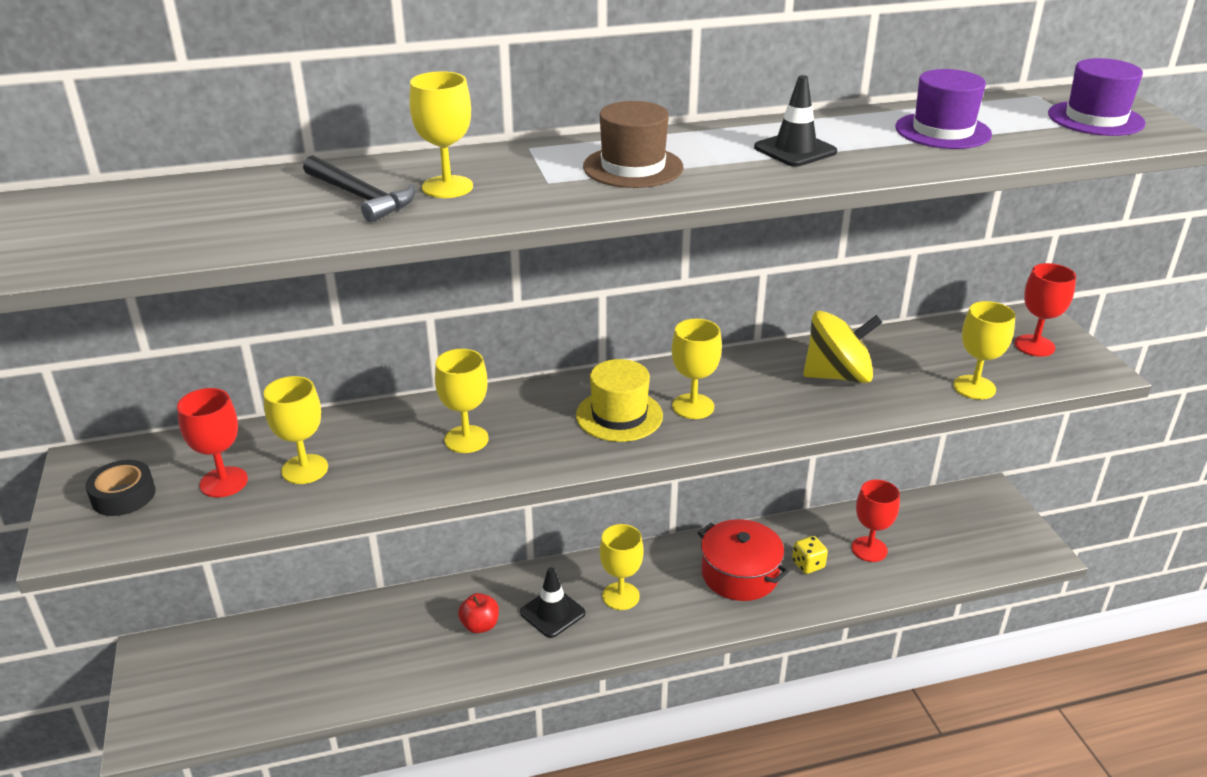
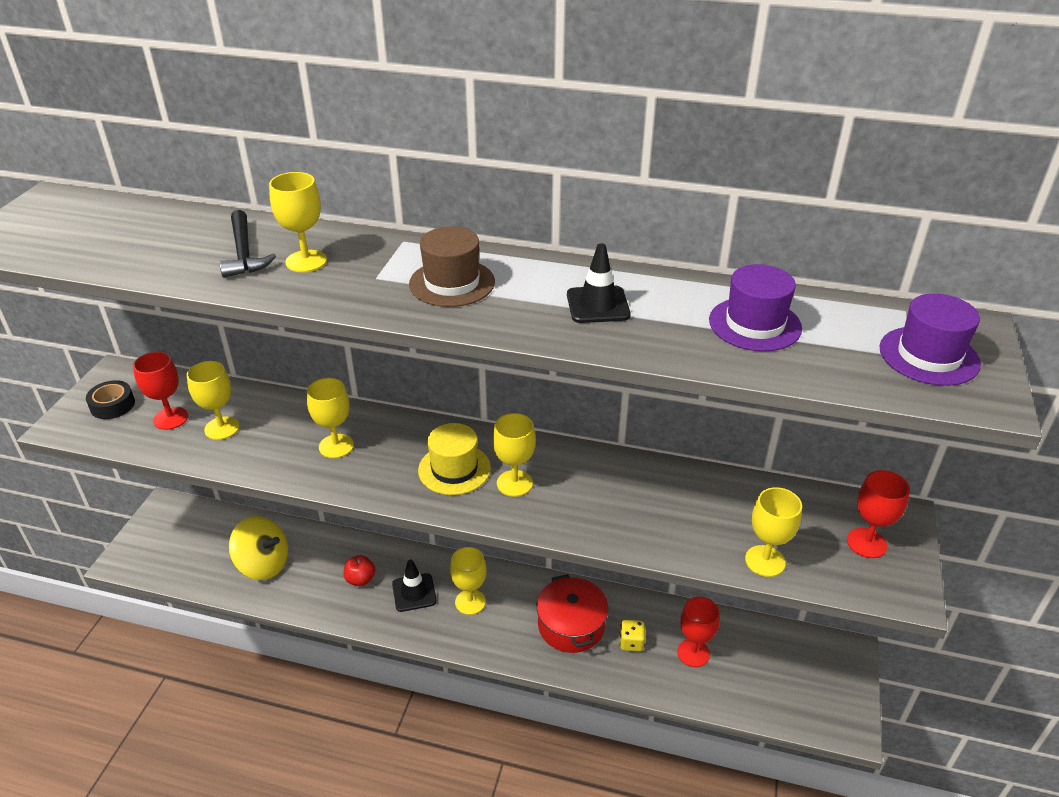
camera: 30 degrees right, 5 degrees up
(837, 375) = (655, 502): yellow spinning top -> yellow spinning top (263, 564)

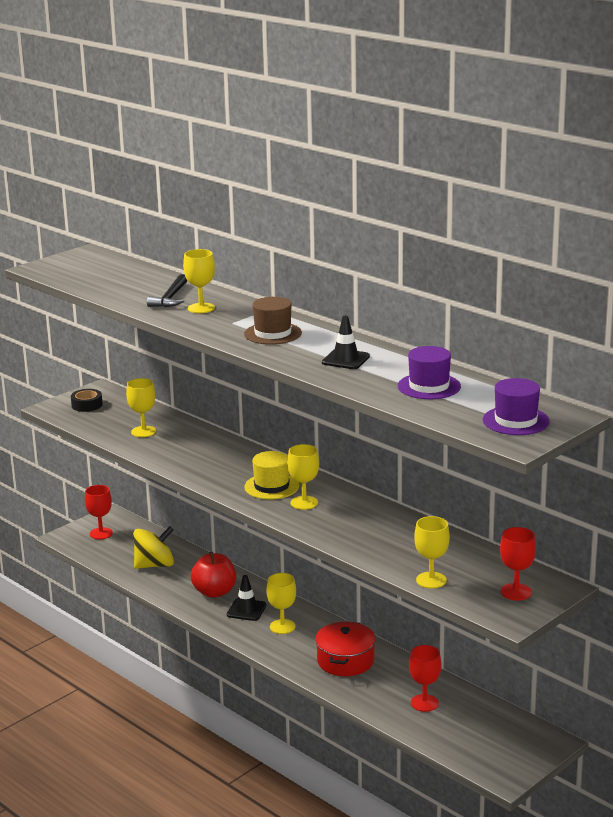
camera: 30 degrees right, 15 degrees down
(170, 418) = (116, 419): red goblet -> red goblet (101, 533)
(263, 564) = (154, 565): yellow spinning top -> yellow spinning top turned 75 degrees counterclockwise
(336, 446) = (206, 457): yellow goblet -> none
(360, 579) = (214, 592): red apple -> red apple, size x1.75
(631, 642) = (382, 683): yellow dice -> none

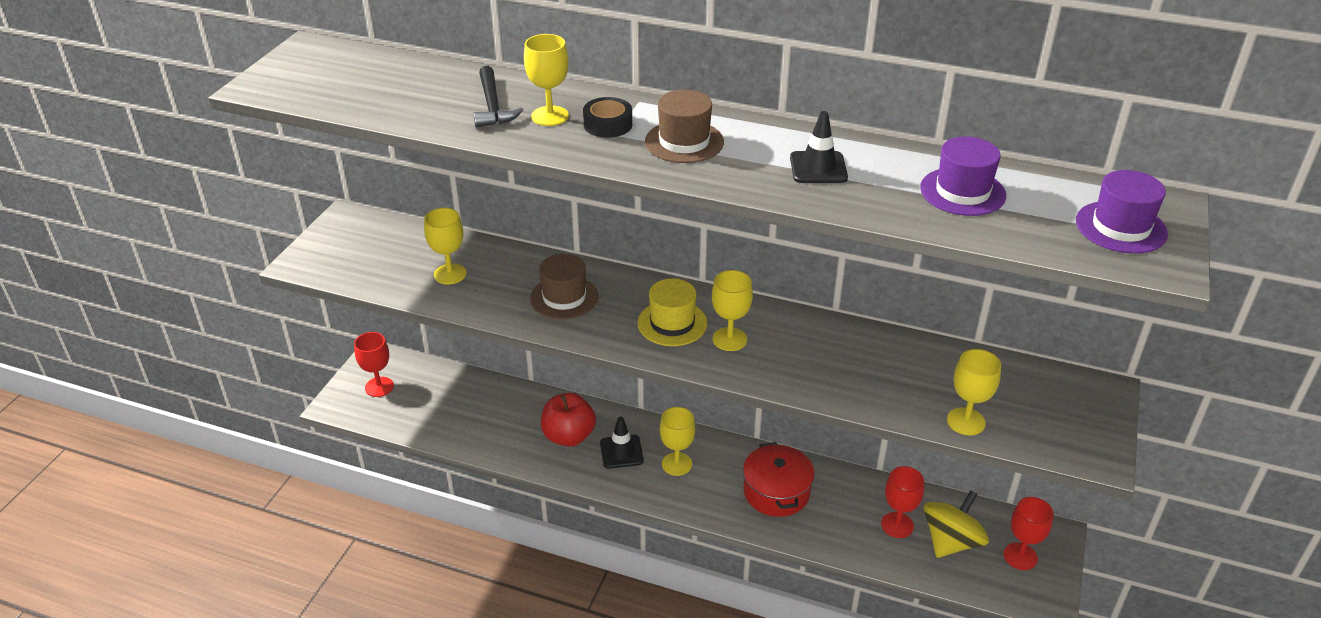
camera: 25 degrees left, 15 degrees up
(87, 405) = (345, 247): black tape -> black tape (608, 124)
(154, 565) = (473, 416): yellow spinning top -> yellow spinning top (951, 541)
(209, 458) = (564, 297): none -> brown hat
(516, 592) = (1067, 412): red goblet -> red goblet (1020, 556)

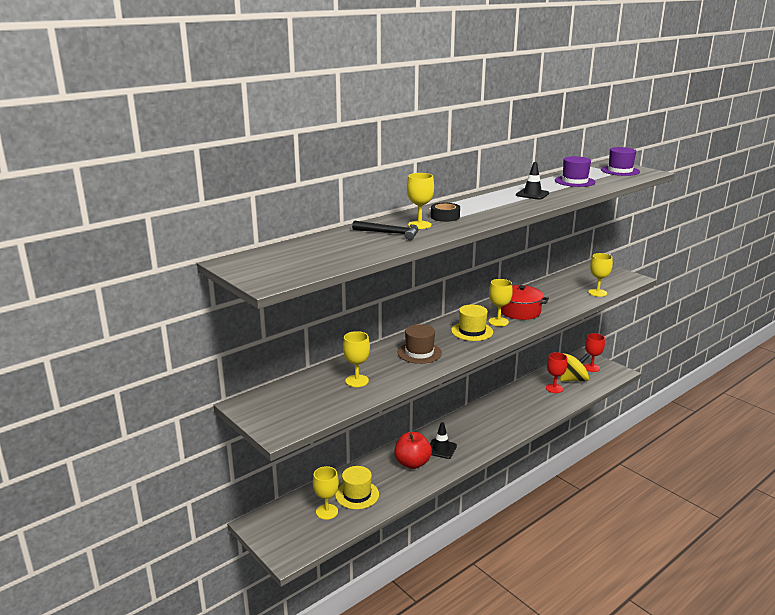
camera: 60 degrees left, 15 degrees down
(379, 387) = (289, 529): red goblet -> none
(472, 413) = (357, 494): none -> yellow hat
(677, 464) = (466, 434): yellow goblet -> yellow goblet (327, 512)
(684, 142) = (481, 208): brown hat -> none
(776, 492) = (509, 412): red pot -> red pot (520, 311)
(951, 541) = (573, 379): yellow spinning top -> yellow spinning top turned 90 degrees clockwise

